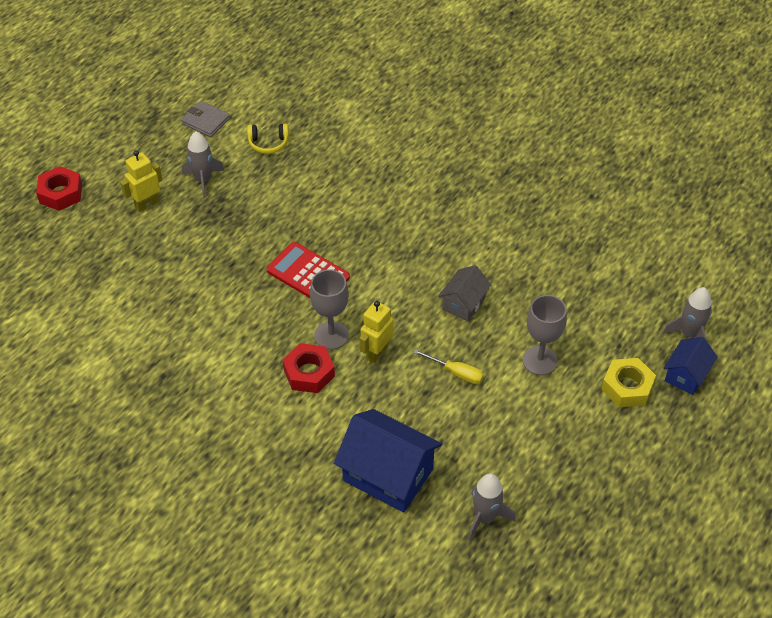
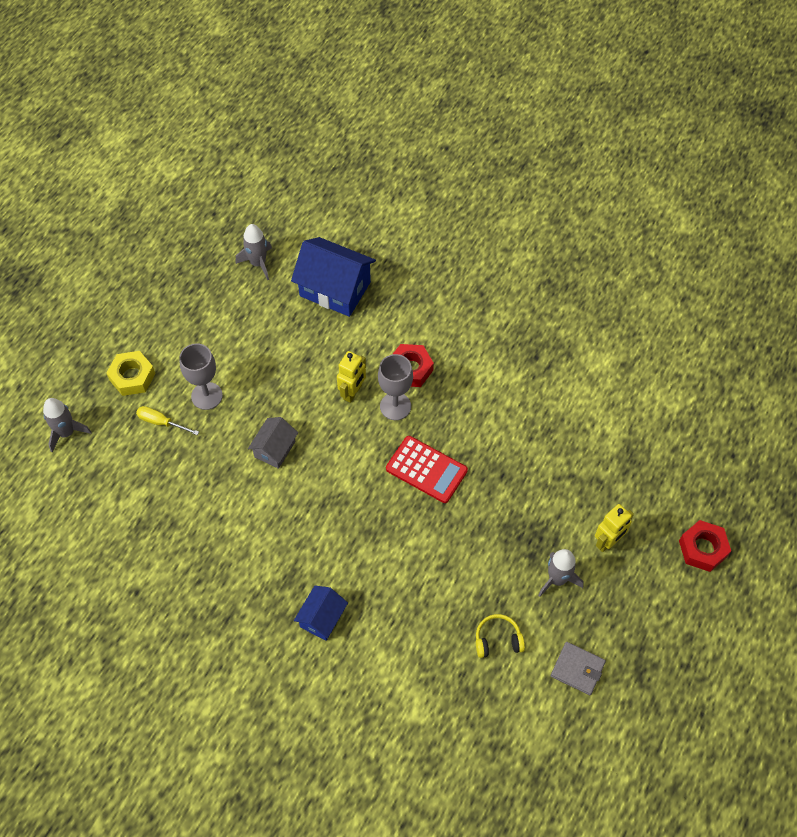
camera: 175 degrees right, 10 degrees up
(456, 373) = (281, 379): yellow screwdriver -> yellow screwdriver (161, 422)
(686, 375) = (78, 392): blue house -> blue house (322, 618)

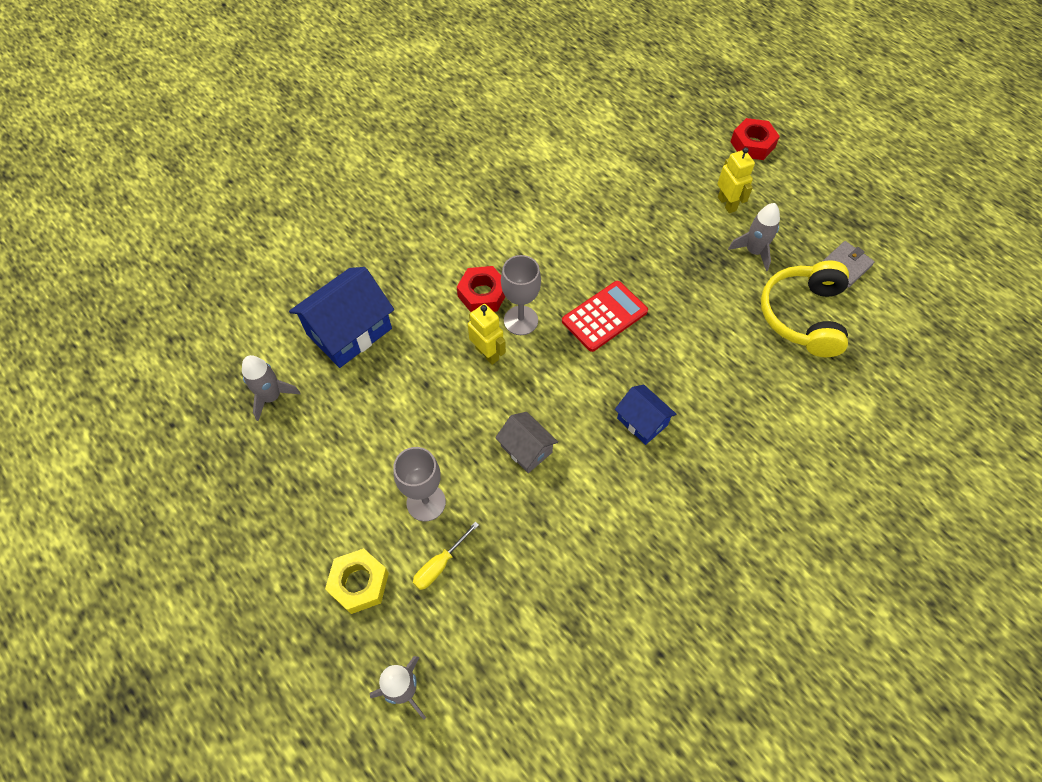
camera: 70 degrees left, 0 degrees up
(322, 618) = (744, 461): blue house -> blue house (642, 421)
(497, 640) = (803, 316): yellow headphones -> yellow headphones, size x2.02

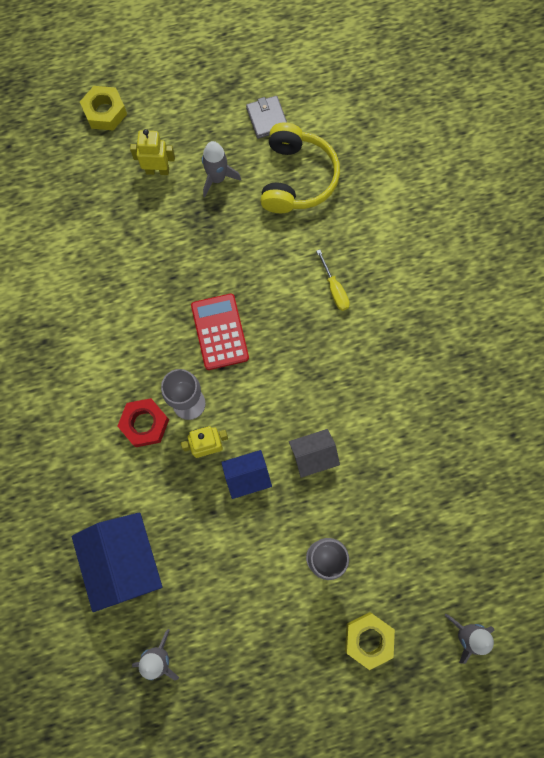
camera: 65 degrees left, 15 degrees up
(440, 564) = (380, 567): yellow screwdriver -> yellow screwdriver (334, 289)
(642, 421) = (330, 353): blue house -> blue house (247, 476)
(752, 144) = (105, 112): red nut -> yellow nut
(803, 316) = (296, 178): yellow headphones -> yellow headphones turned 120 degrees counterclockwise

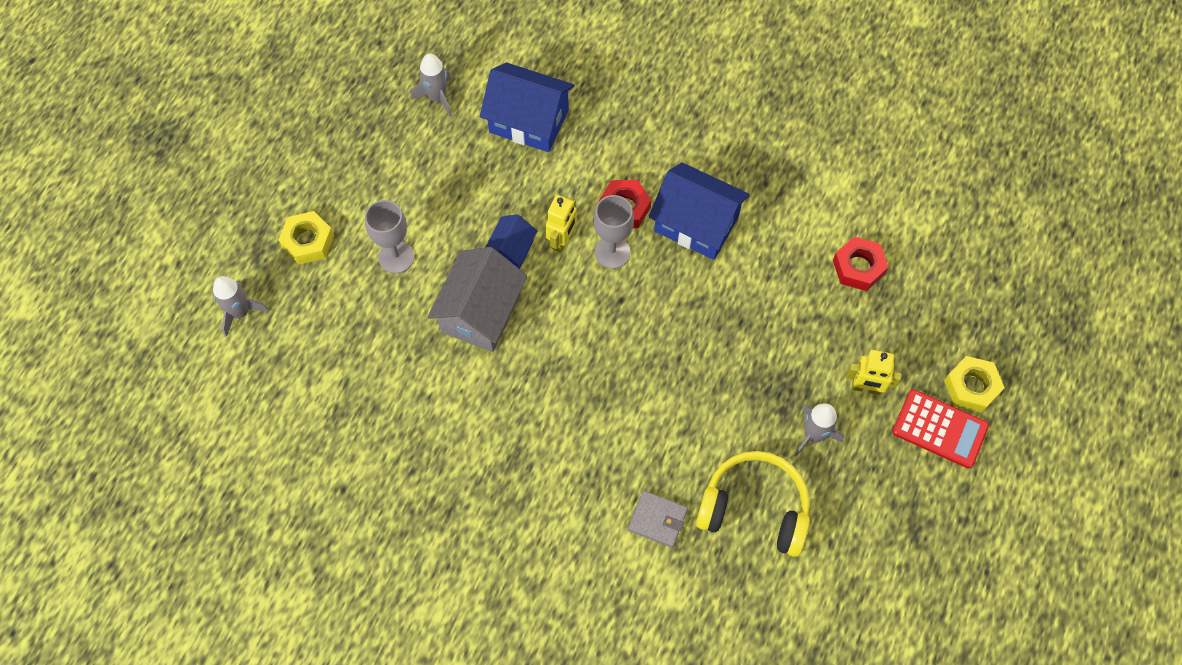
camera: 130 degrees right, 10 degrees down
(67, 233) = (858, 267): none -> red nut
(117, 363) = (696, 224): none -> blue house
(157, 170) = (865, 388): yellow robot -> yellow robot turned 60 degrees clockwise
(219, 332) = (655, 322): red calculator -> red calculator (939, 429)
(267, 119) = (846, 534): grey wallet -> grey wallet (657, 520)
(296, 178) = (754, 509): yellow headphones -> yellow headphones turned 150 degrees clockwise
(313, 455) = (481, 312): grey house -> grey house, size x1.78
(334, 289) = (611, 450): yellow screwdriver -> none

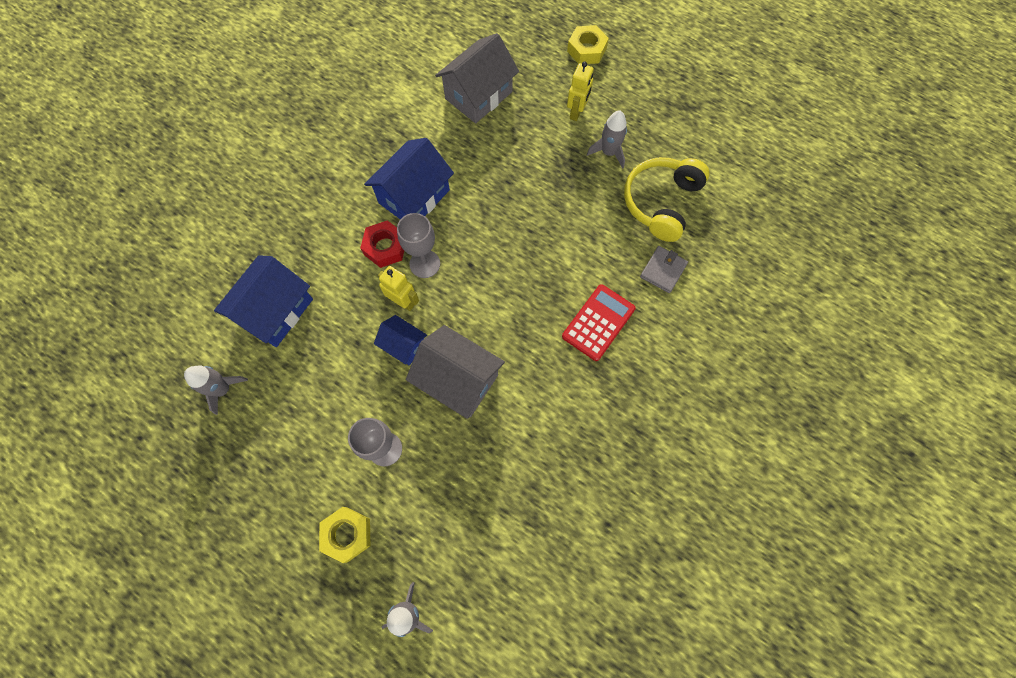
camera: 80 degrees left, 5 degrees up
(858, 267) = (478, 95): red nut -> grey house
(939, 429) = (615, 75): red calculator -> red calculator (598, 322)

